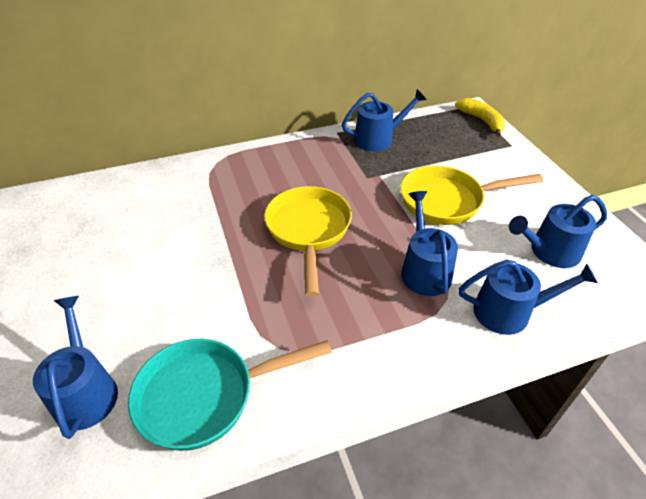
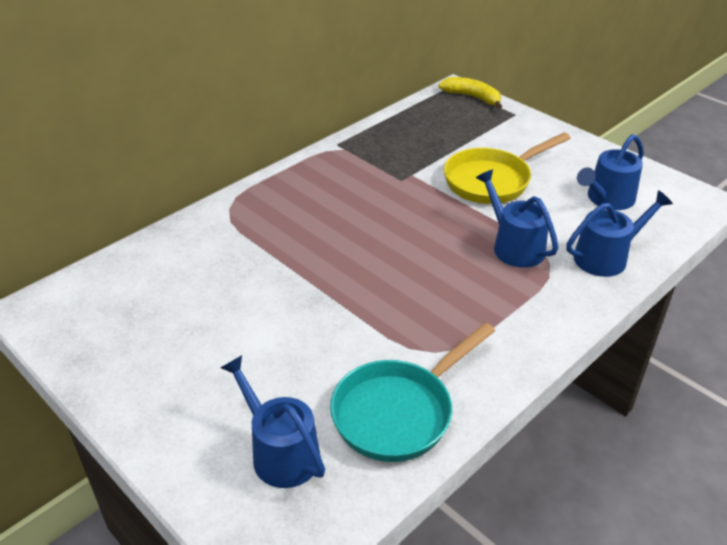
camera: 25 degrees left, 5 degrees down
(308, 231) = (382, 245): yellow pan -> none
(378, 139) = (384, 140): blue watering can -> none

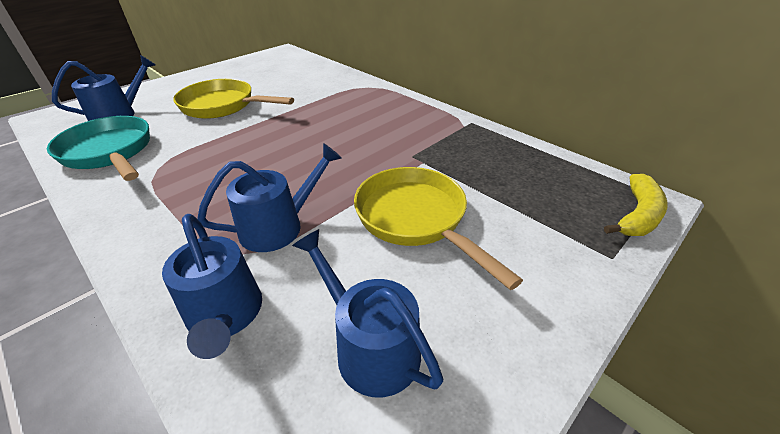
camera: 90 degrees right, 0 degrees up
(267, 335) = (223, 106): none -> yellow pan

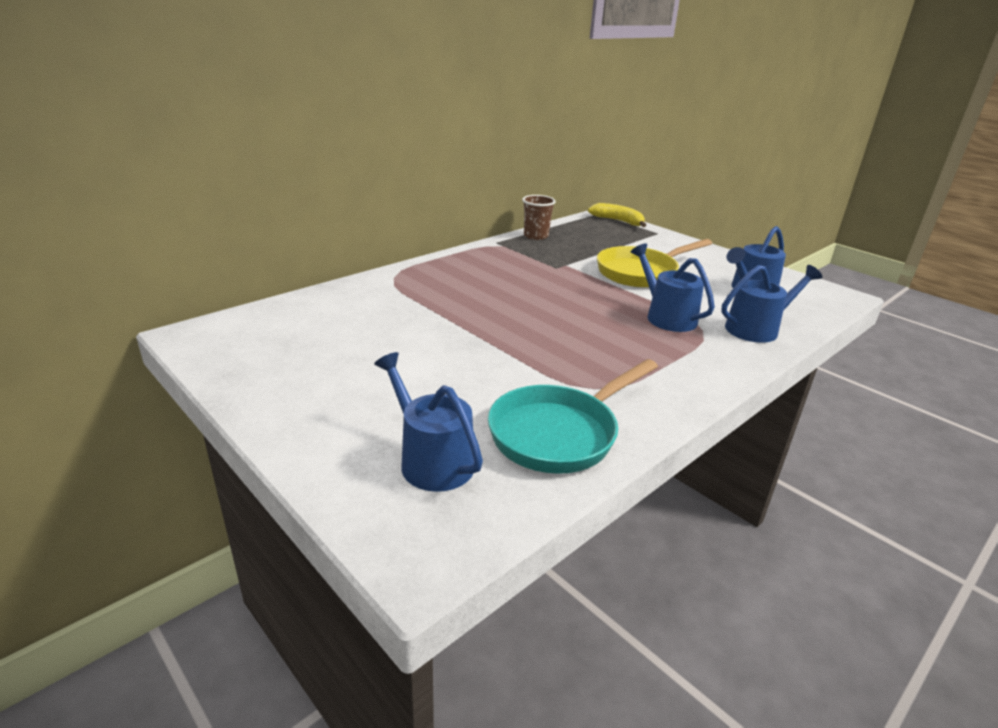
camera: 90 degrees left, 10 degrees down
(223, 106) = (423, 366): yellow pan -> none
(508, 144) = (536, 236): none -> brown cup

